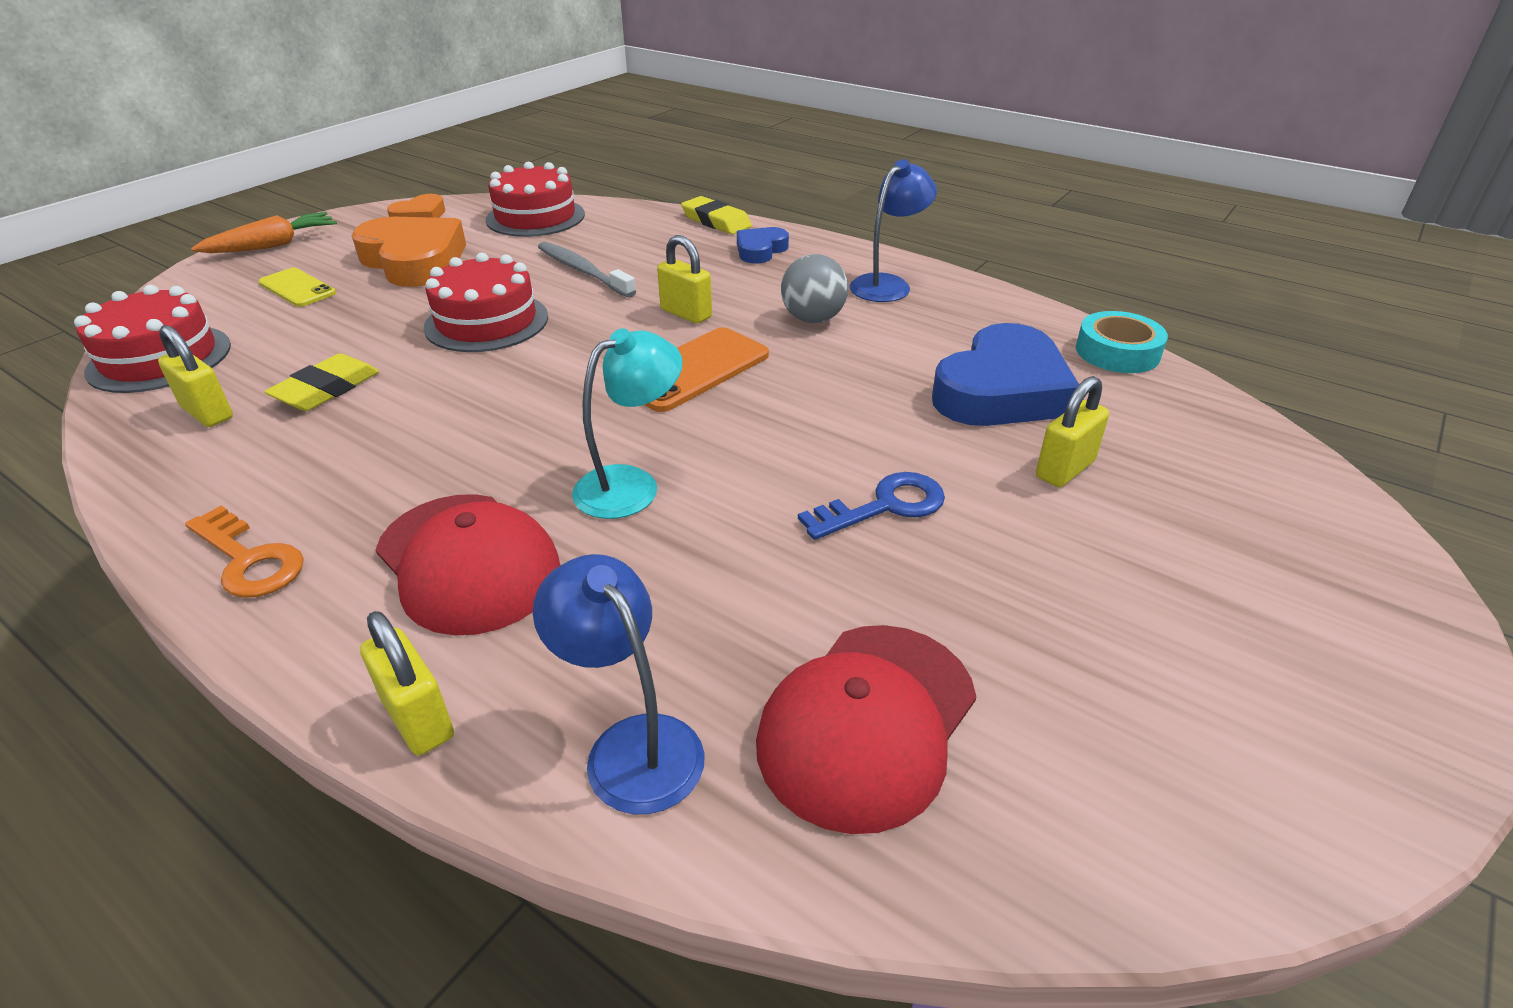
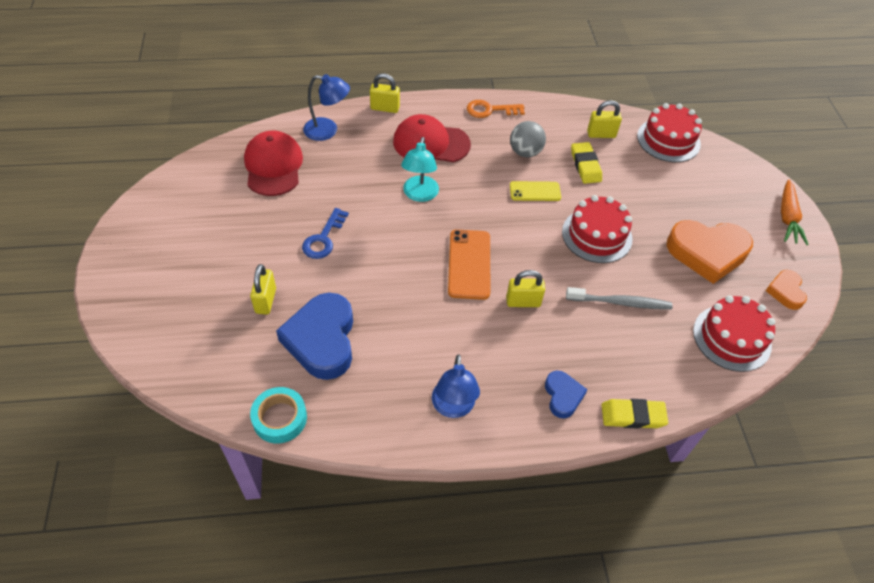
camera: 135 degrees right, 15 degrees up
(297, 288) = (710, 201): yellow phone -> yellow phone (535, 191)
(813, 319) = (459, 340): grey ball -> grey ball (525, 152)

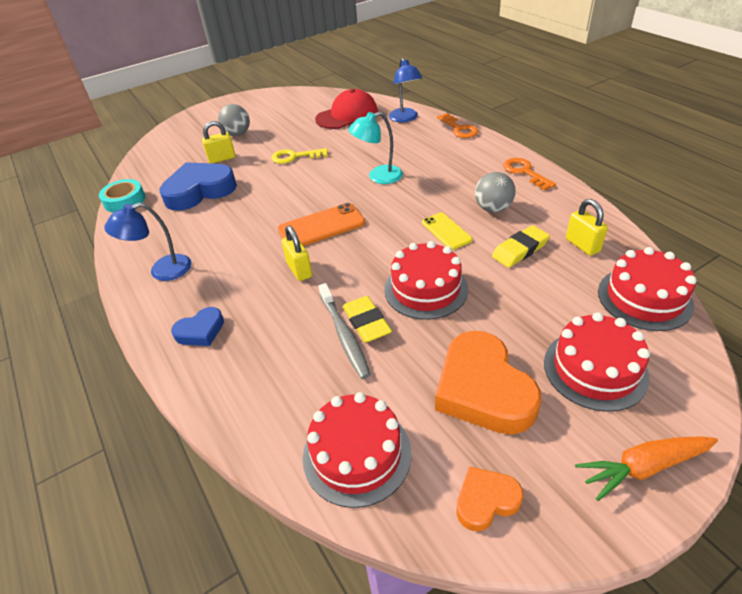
camera: 70 degrees right, 10 degrees down
(218, 270) = (237, 134): none -> grey ball
(323, 238) = (295, 157): blue key -> yellow key
(385, 108) = (459, 129): yellow padlock -> orange key
(431, 143) = (444, 160): red cap -> none
(633, 416) = (196, 390): yellow eraser -> yellow eraser (366, 322)
(714, 195) = (595, 369): none -> red cake

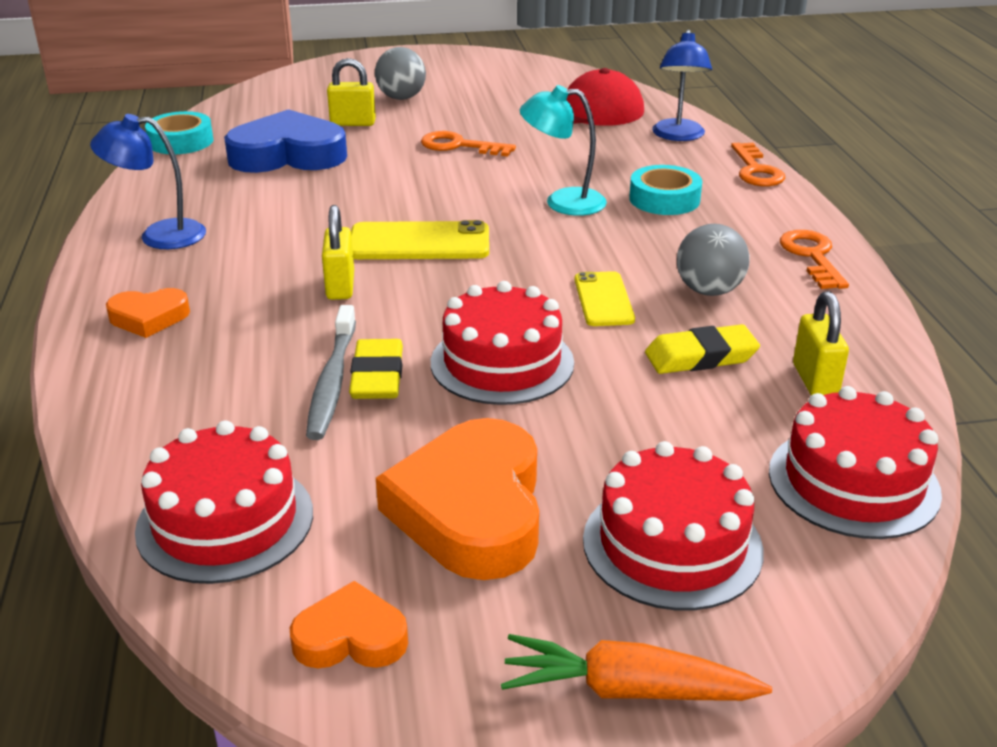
camera: 20 degrees right, 10 degrees down
(200, 331) = (149, 318): blue heart -> orange heart
(295, 157) = (459, 146): yellow key -> orange key
(321, 226) = (419, 242): orange phone -> yellow phone
(428, 159) = (664, 199): none -> turquoise tape

